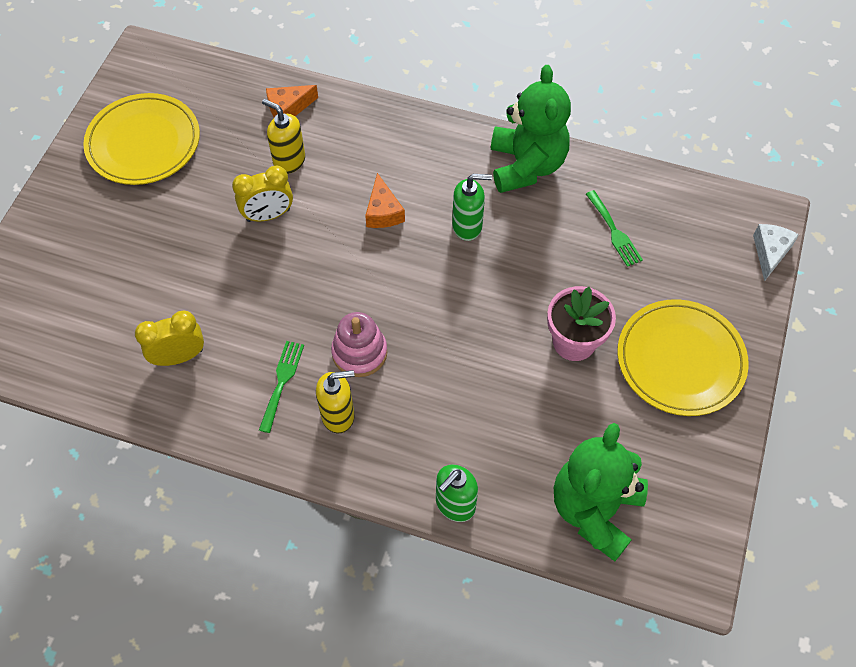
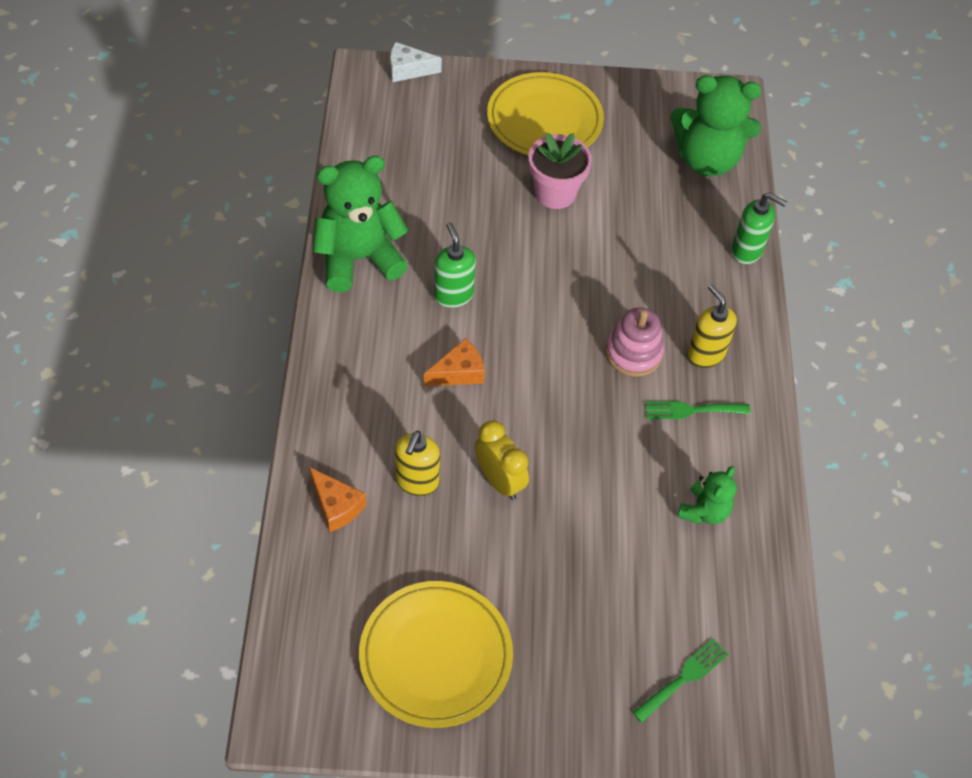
camera: 110 degrees left, 5 degrees down
(179, 357) = (704, 511): yellow clock -> green teddy bear
(614, 231) = (421, 179): green fork -> green fork (684, 678)

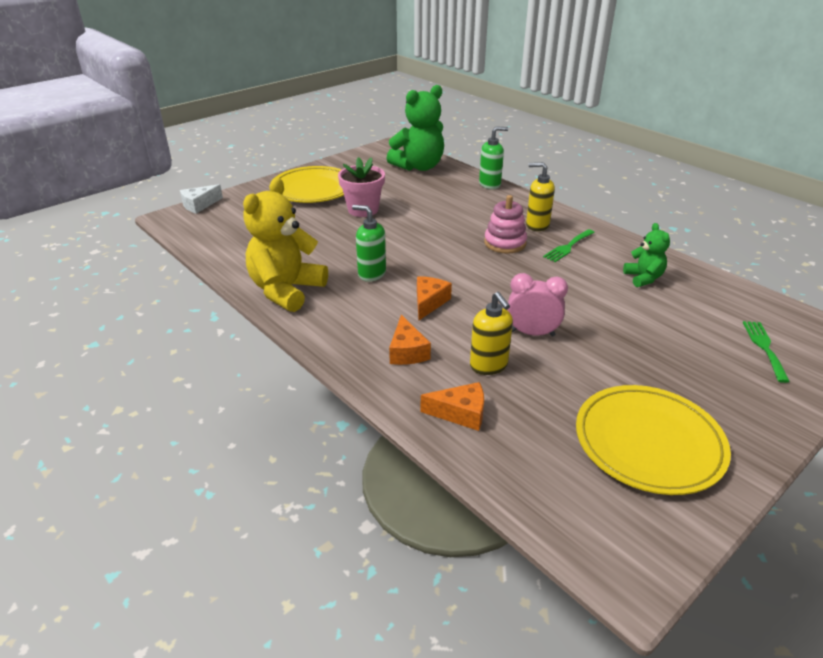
camera: 40 degrees left, 20 degrees down
(358, 259) = (286, 290): green teddy bear -> yellow teddy bear
(373, 412) = (407, 351): none -> orange cheese
(499, 481) = (532, 333): yellow clock -> pink clock

